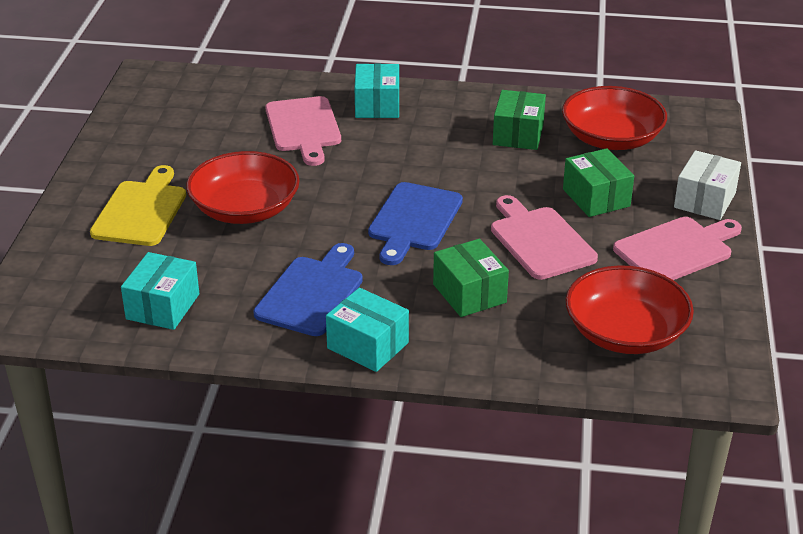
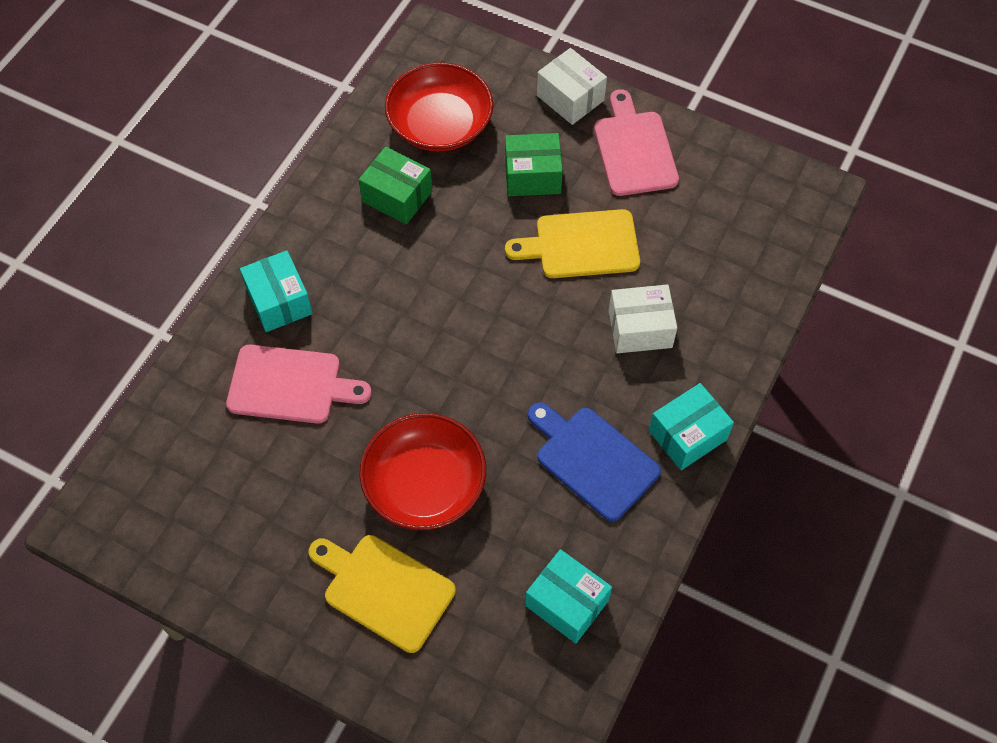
camera: 70 degrees left, 25 degrees up
(377, 105) = (279, 301): turquoise box -> turquoise box turned 45 degrees clockwise
(414, 220) = (508, 336): blue cutting board -> none
(469, 293) = (640, 329): green box -> white box
(539, 240) = (581, 245): pink cutting board -> yellow cutting board
(625, 333) = (733, 233): red bowl -> none

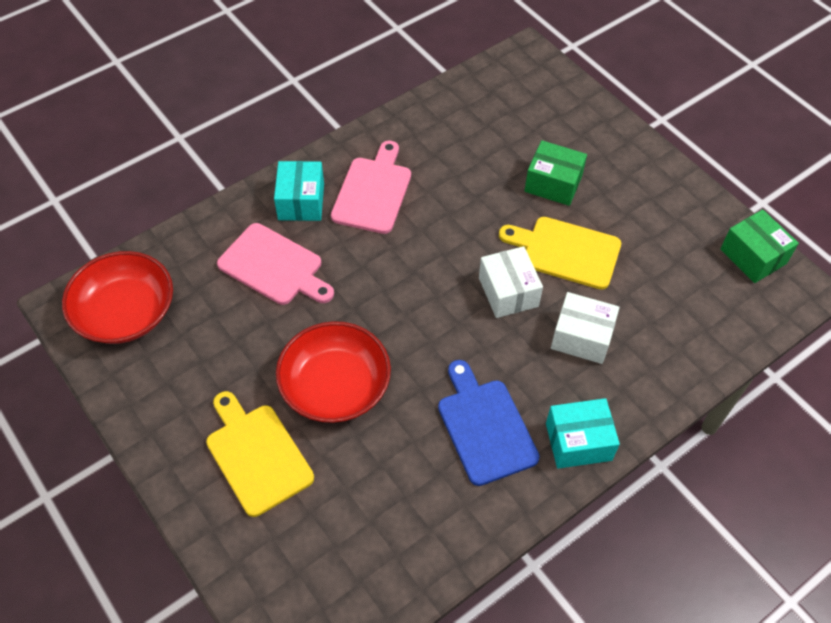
camera: 25 degrees right, 5 degrees down
(397, 196) = (435, 159): green box -> green box (753, 256)
(440, 124) = (498, 119): red bowl -> red bowl (125, 312)
(567, 603) = (399, 535): turquoise box -> none
(570, 98) = (616, 136): white box -> white box (508, 292)
(634, 149) = (650, 194): pink cutting board -> pink cutting board (373, 191)

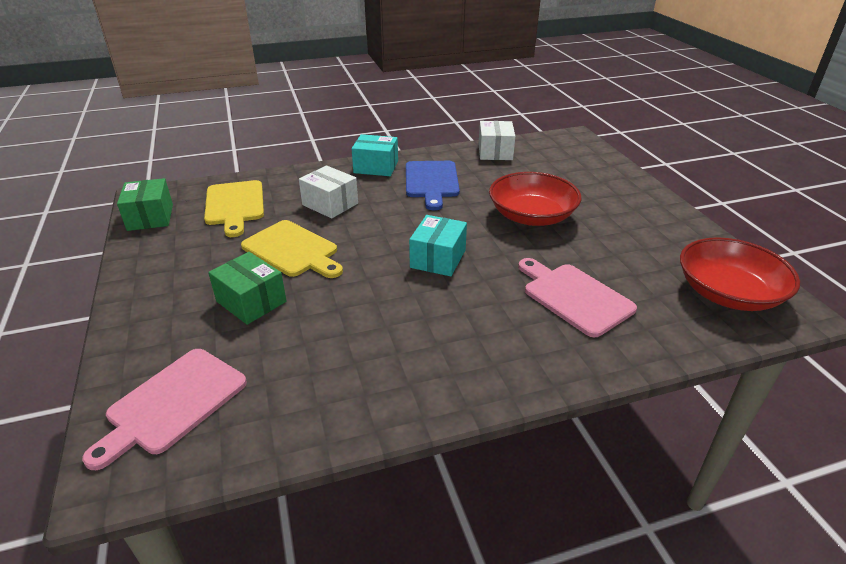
camera: 160 degrees left, 20 degrees down
(256, 455) = (597, 197): yellow cutting board -> yellow cutting board (235, 205)
(301, 201) = (535, 349): turquoise box -> turquoise box (438, 259)
(373, 191) = (447, 339): pink cutting board -> pink cutting board (173, 403)
(508, 292) = (364, 237): white box -> white box (495, 152)

